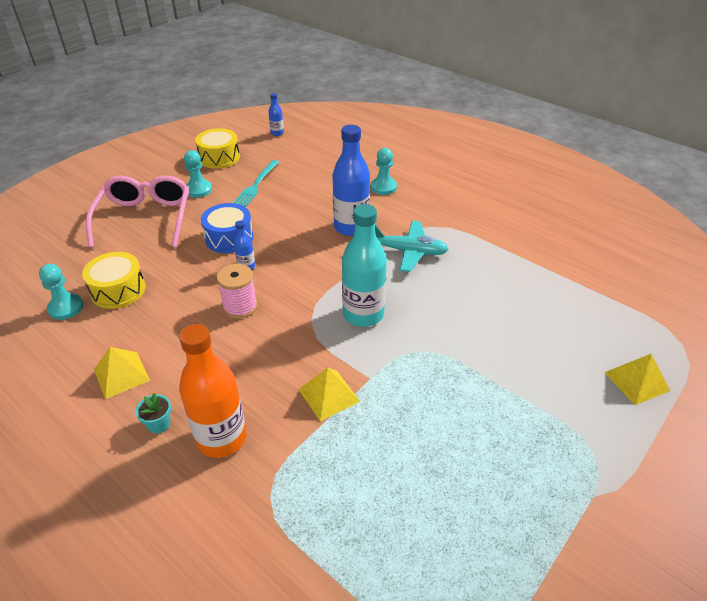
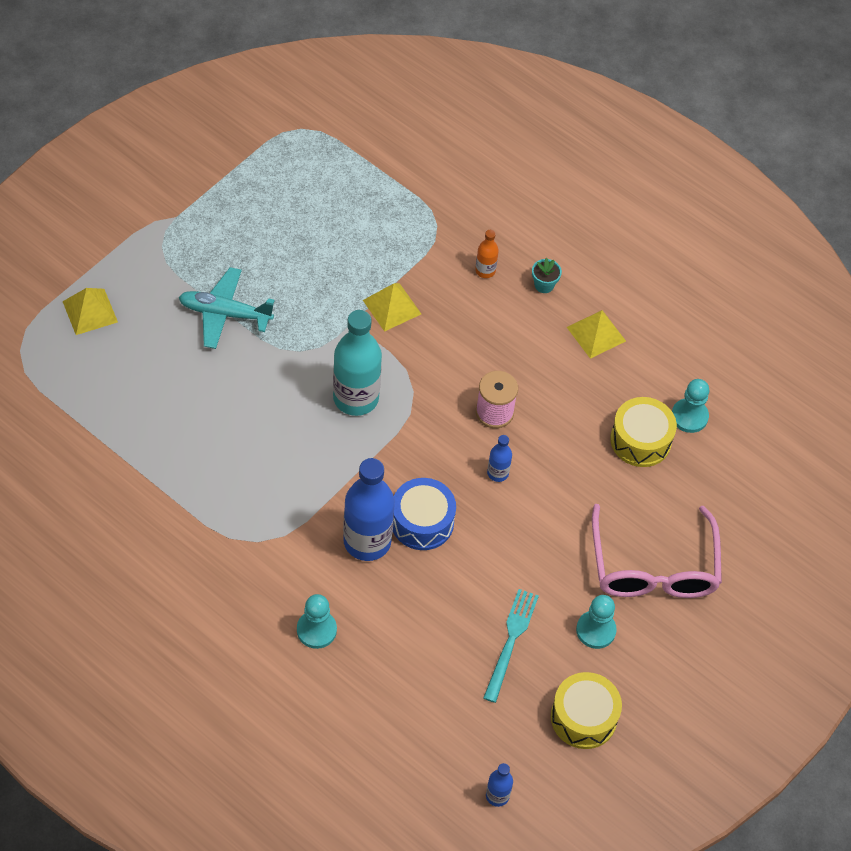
camera: 175 degrees right, 15 degrees up
(221, 438) = (485, 271): orange bottle -> orange bottle, size x0.47
(229, 238) = (529, 525): blue drum -> blue drum (422, 522)
(408, 251) = (294, 493): turquoise plane -> turquoise plane (225, 314)

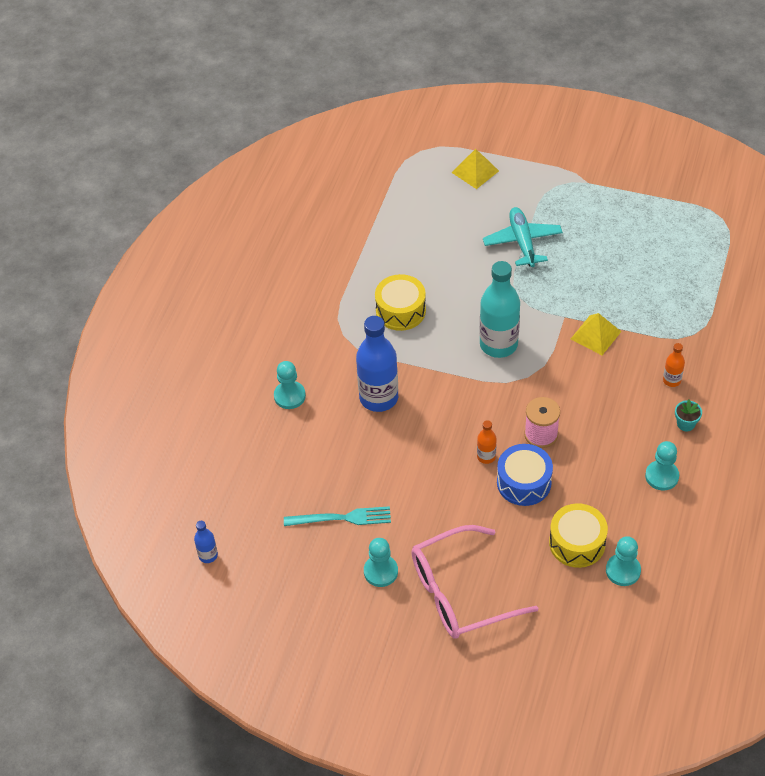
camera: 75 degrees right, 5 degrees down
(422, 522) = (414, 425): blue drum -> blue drum (524, 482)
(497, 473) = (486, 457): blue bottle -> orange bottle
(583, 717) = (300, 589): yellow drum -> yellow drum (400, 311)
(596, 334) = (662, 476): yellow pyramid -> turquoise pawn

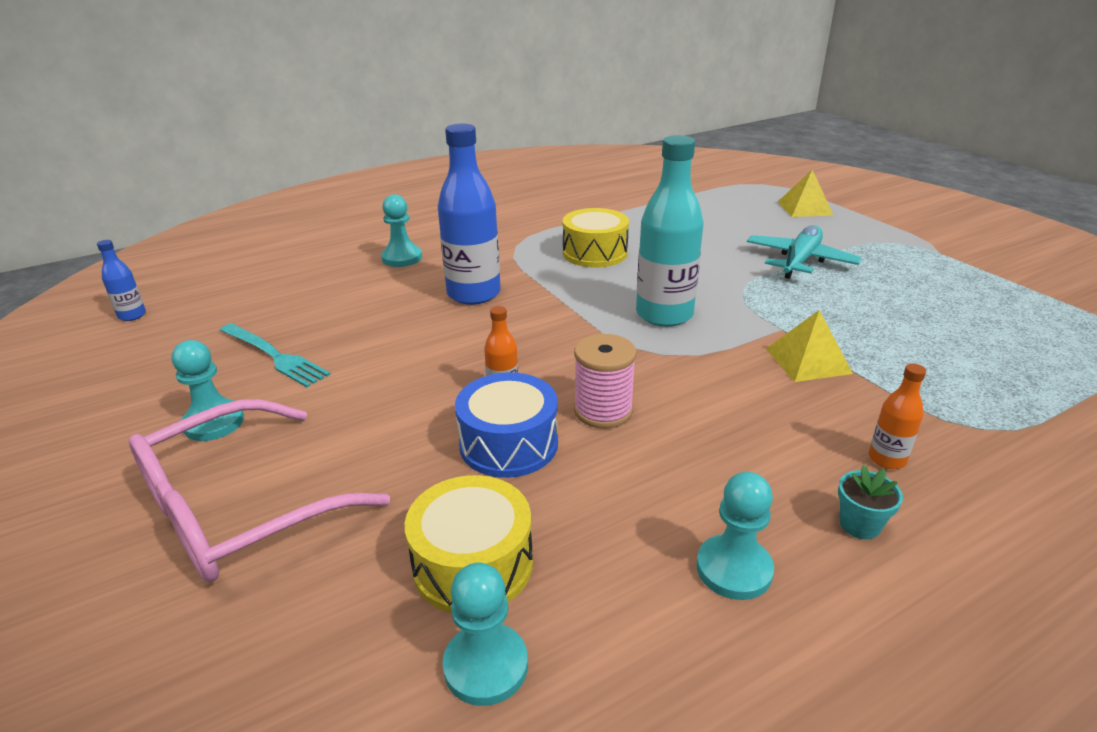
camera: 40 degrees right, 20 degrees down
(461, 592) = (242, 507): pink glasses -> pink glasses turned 60 degrees counterclockwise

